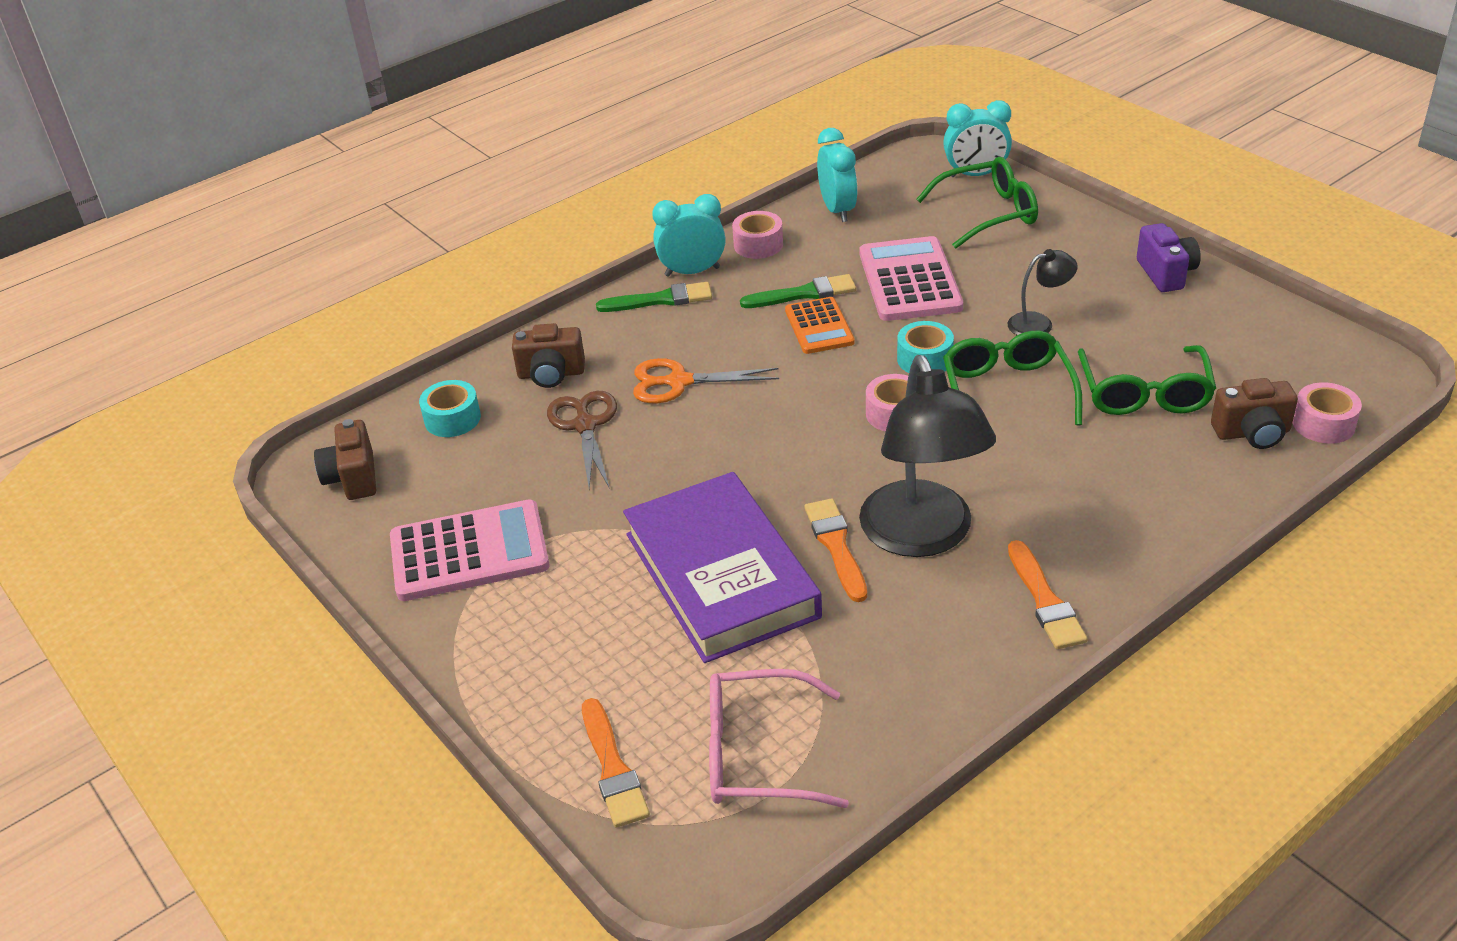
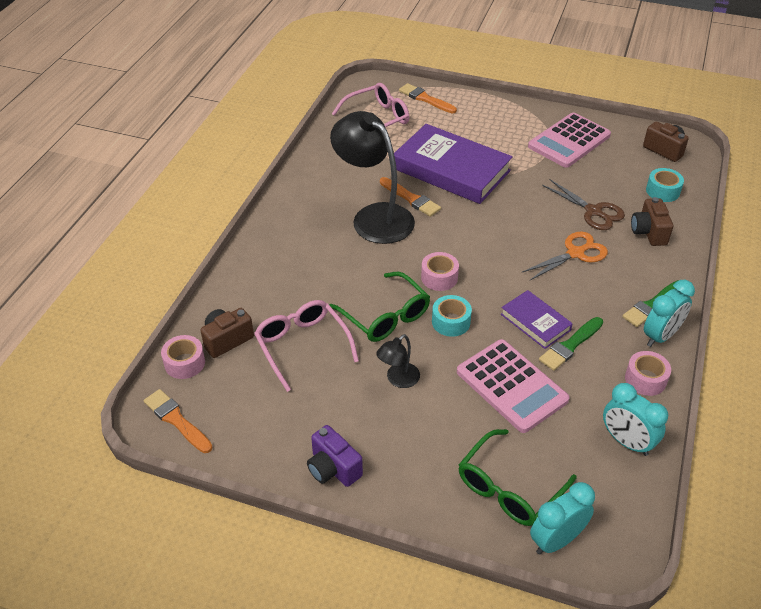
camera: 145 degrees right, 5 degrees up
(551, 374) = (648, 232): brown camera -> brown camera turned 60 degrees counterclockwise
(819, 326) = (535, 322): orange calculator -> purple book
(1045, 600) = (298, 208): orange brush -> orange brush (176, 420)
(1144, 393) = (302, 346): green glasses -> pink glasses

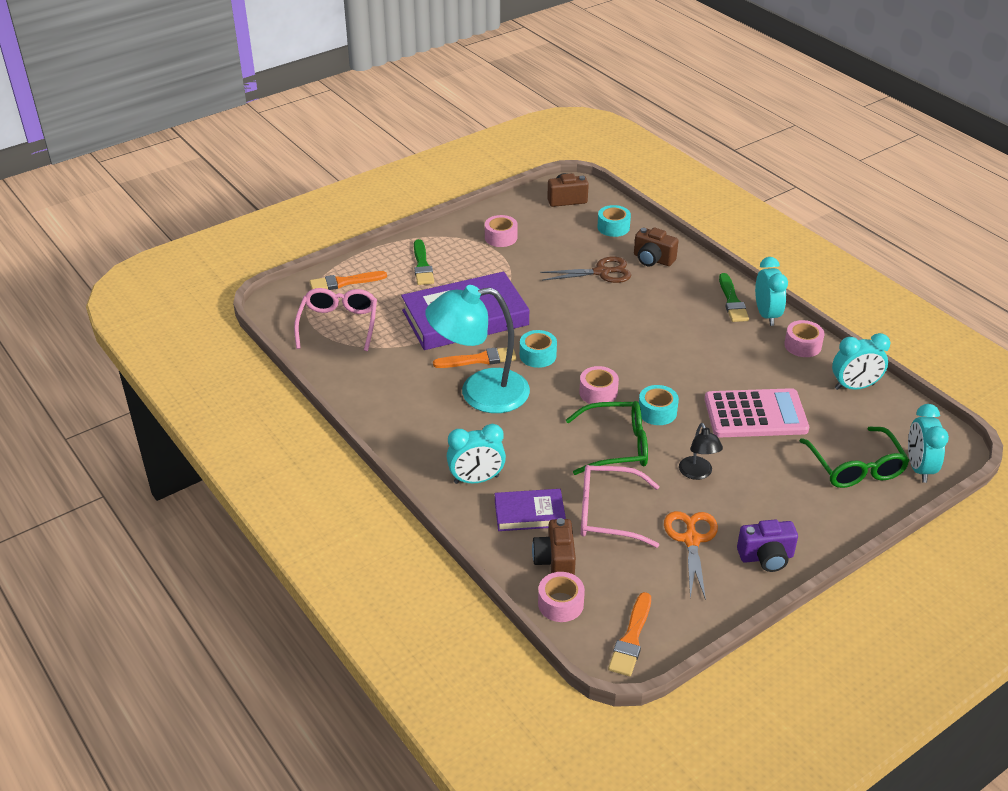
camera: 55 degrees left, 5 degrees down
(176, 420) = (631, 638): orange brush -> orange brush turned 60 degrees counterclockwise
(278, 259) = (476, 479): none -> turquoise clock
(374, 217) = (480, 393): black lamp -> turquoise lamp
(448, 225) = (538, 355): none -> turquoise tape
(535, 322) = (698, 367): purple book -> purple book (529, 513)
(569, 141) = (501, 237): pink calculator -> pink tape
(570, 345) = (738, 363): green brush -> green brush (422, 265)
(575, 253) = (640, 307): orange scissors -> orange scissors (691, 540)

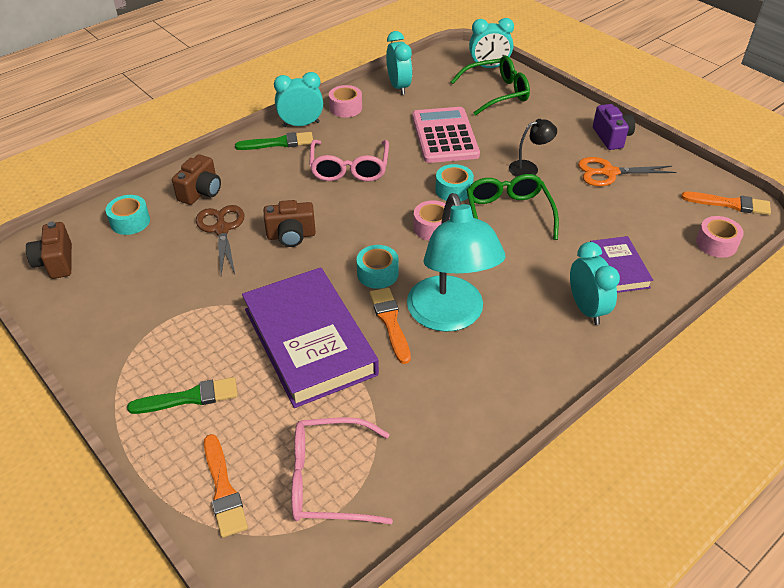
camera: 95 degrees left, 5 degrees up
(501, 237) = (133, 320): pink tape -> none
(555, 561) = (670, 249): brown camera -> brown camera (291, 236)
(607, 514) = (598, 218): pink glasses -> pink glasses (349, 168)

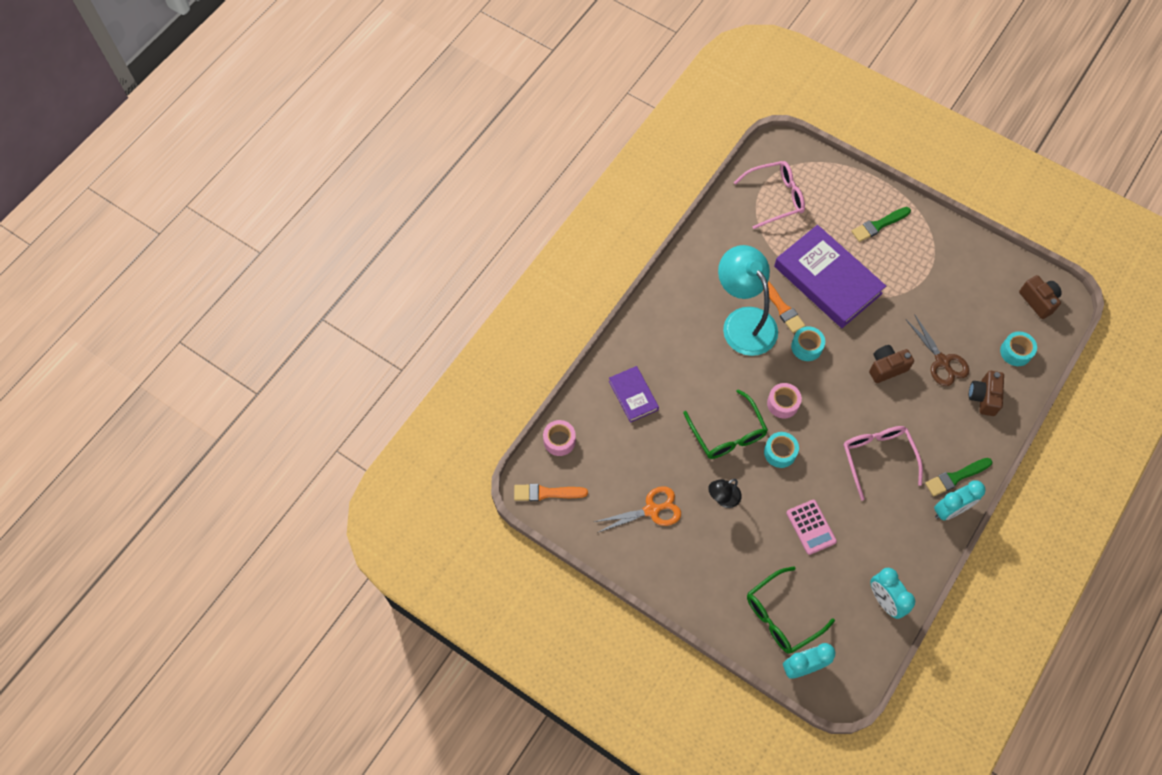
camera: 165 degrees right, 20 degrees up
(223, 489) = (828, 180): orange brush -> none
(346, 108) = (921, 548): pink tape -> none
(445, 136) = (811, 527): pink calculator -> pink calculator, size x0.61
(586, 309) = (651, 350): turquoise clock -> none
(611, 137) = (655, 565): purple camera -> none

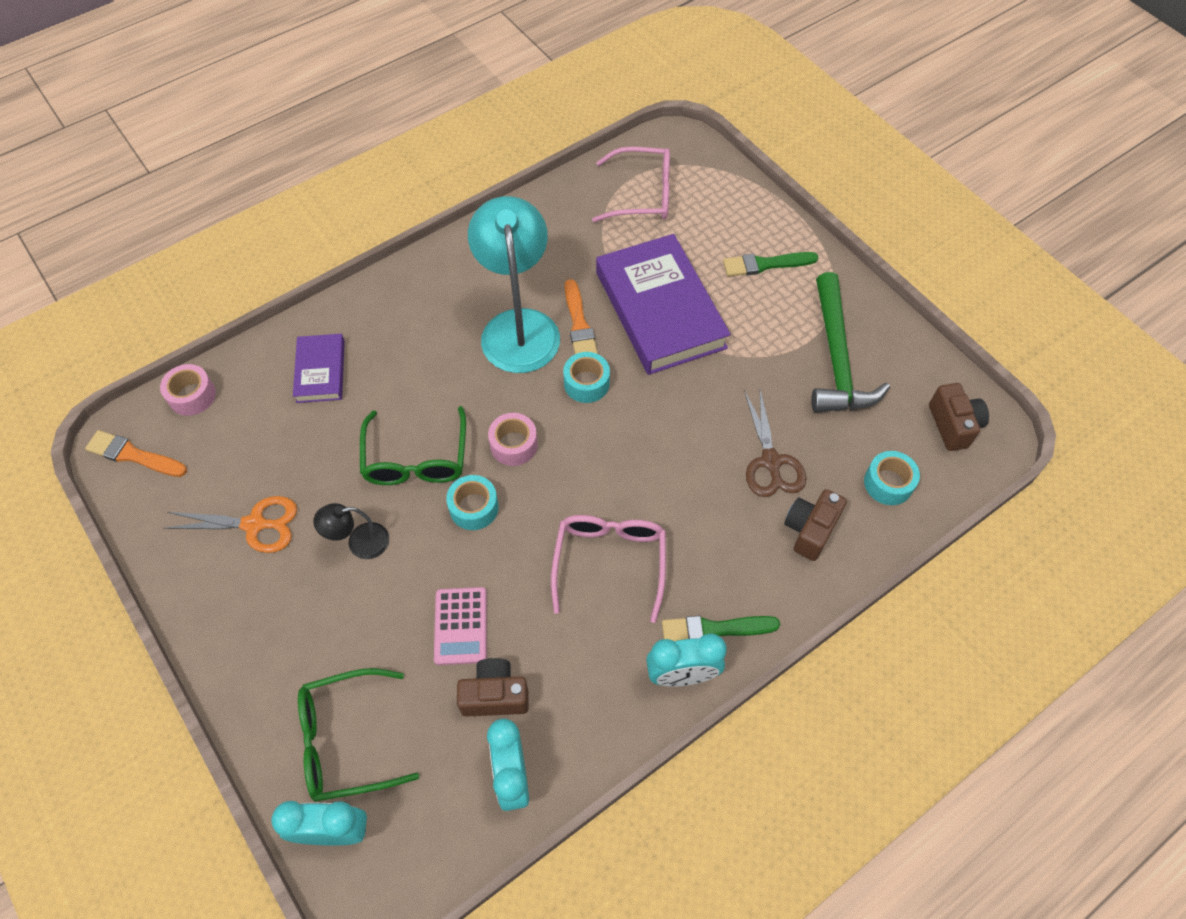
camera: 20 degrees right, 5 degrees down
(886, 368) = (685, 445): brown camera -> brown camera (495, 695)
(951, 278) = (836, 359): none -> green hammer

